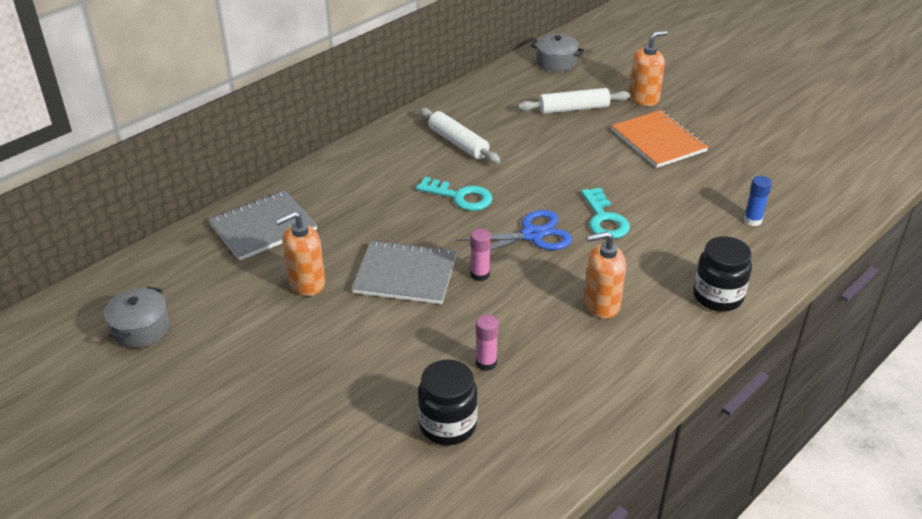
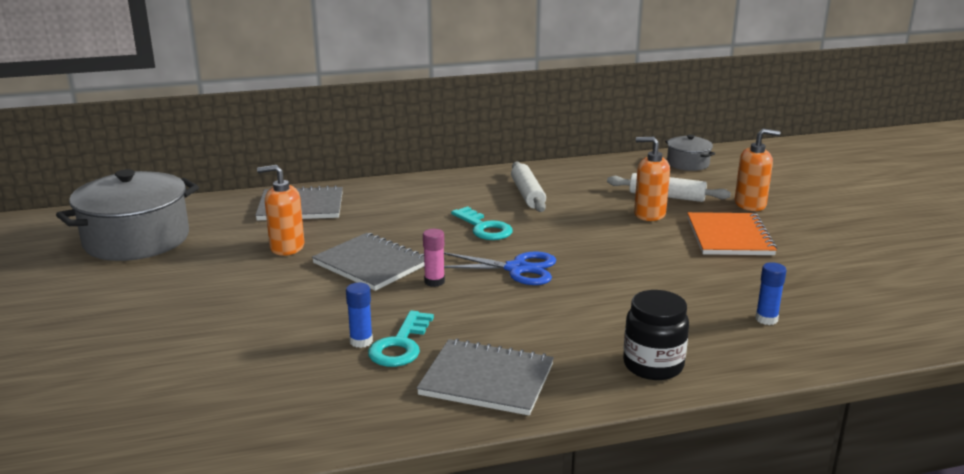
camera: 30 degrees right, 15 degrees down
(141, 329) = (136, 240): grey pot -> grey pot, size x2.00
(448, 425) = (272, 372): black jar -> none
(486, 363) = (361, 341): pink glue stick -> blue glue stick
(601, 304) = (521, 335): orange soap dispenser -> orange soap dispenser (649, 214)
(604, 219) = (602, 276): turquoise key -> turquoise key (400, 345)
(618, 360) = (487, 380): none -> grey notebook

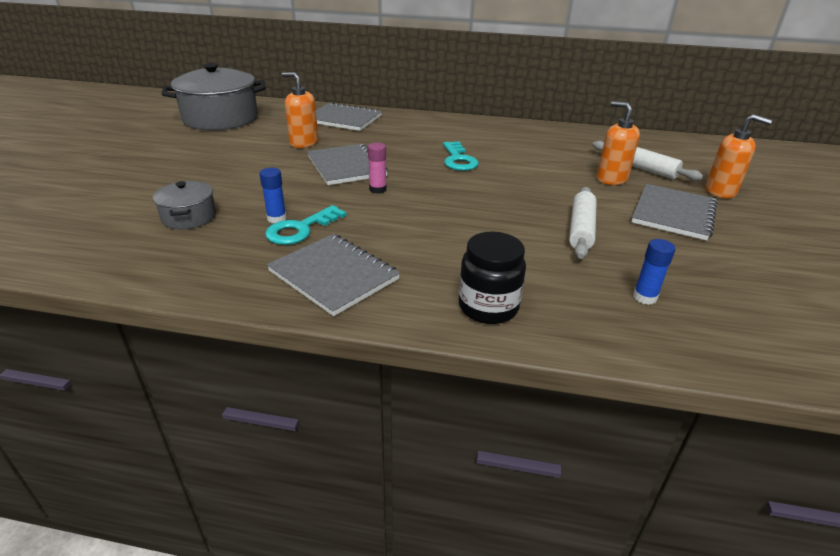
camera: 25 degrees right, 10 degrees up
(517, 269) = (452, 195): blue scissors -> none
(527, 194) = (519, 143): white rolling pin -> white rolling pin (581, 229)
(688, 164) = (687, 147): grey pot -> grey pot (189, 217)
(729, 237) = (673, 214): orange notebook -> grey notebook

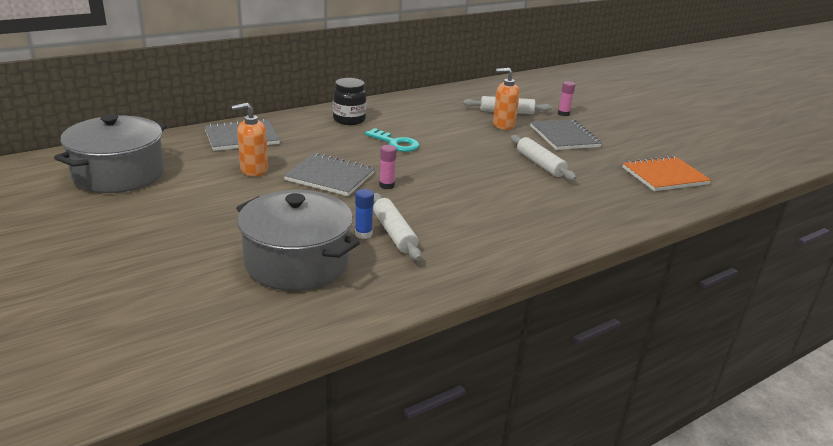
camera: 45 degrees left, 5 degrees down
(189, 217) = (297, 262): grey pot -> grey pot, size x2.00
(301, 229) = (394, 233): turquoise key -> white rolling pin
(334, 275) = (471, 250): grey notebook -> none
(488, 307) = (572, 227): black jar -> black jar (349, 120)
(644, 297) = (621, 189): blue glue stick -> none
(720, 191) = (563, 114): orange soap dispenser -> pink glue stick
(753, 311) = (664, 176): none -> orange notebook

